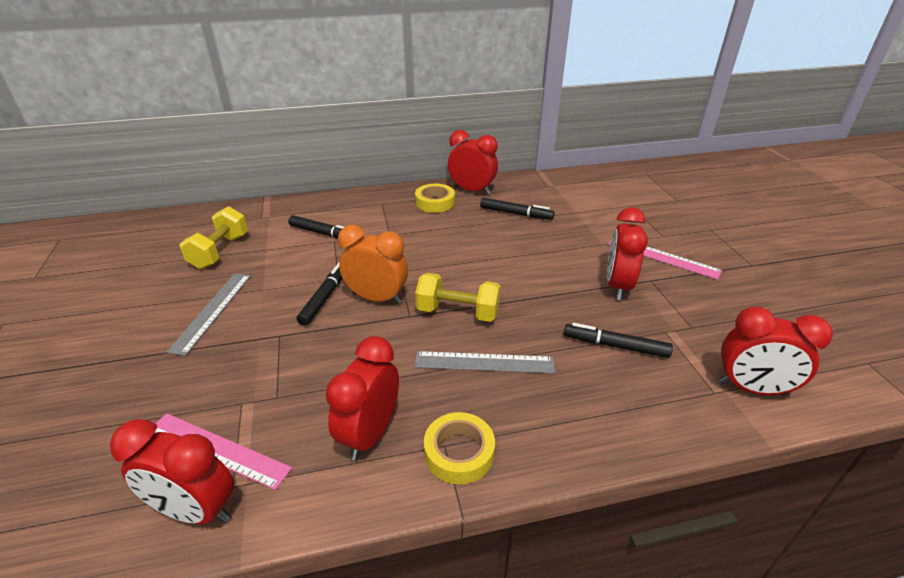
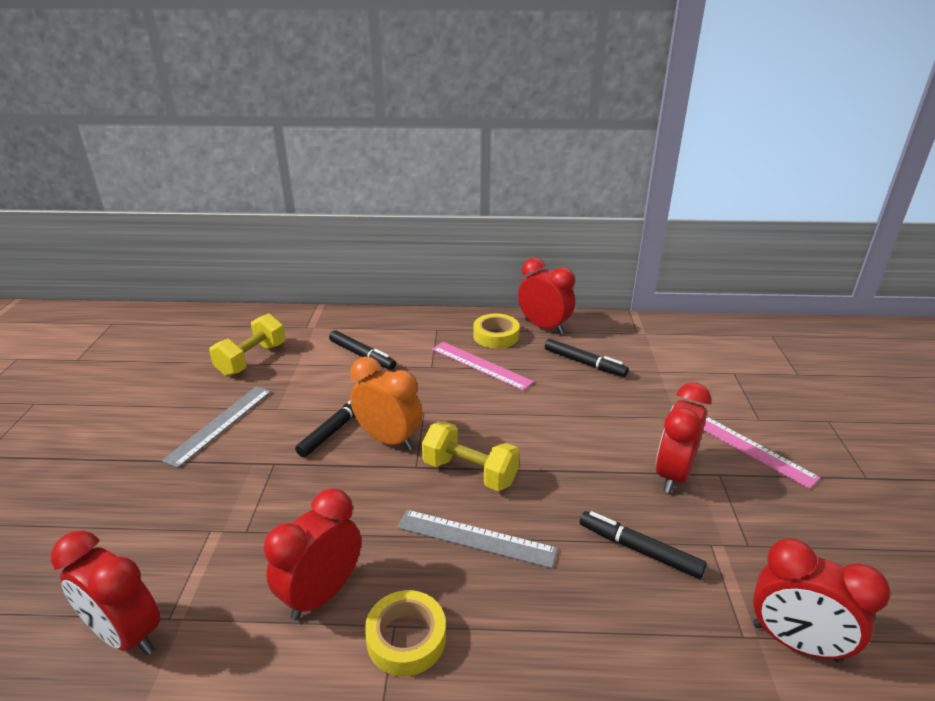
camera: 15 degrees right, 5 degrees down
(217, 449) = (169, 575): pink ruler -> pink ruler (481, 365)

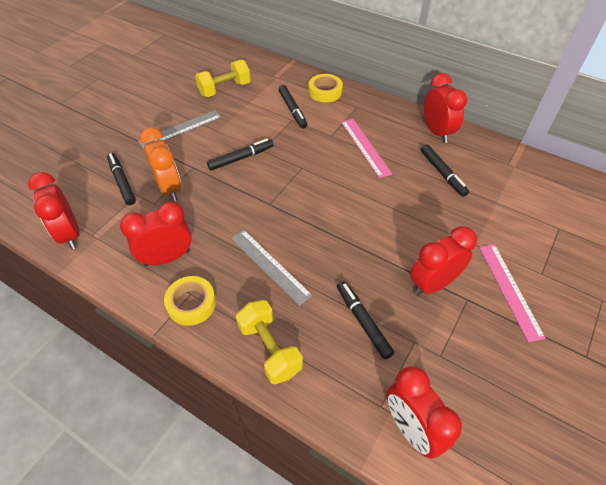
camera: 30 degrees right, 20 degrees up
(172, 523) = (122, 182): none -> black marker
(389, 439) = (266, 178): orange clock -> orange clock (169, 188)
(470, 472) = (298, 222): yellow dumbbell -> yellow dumbbell (269, 349)
(496, 336) = (394, 127): yellow tape -> yellow tape (325, 92)

